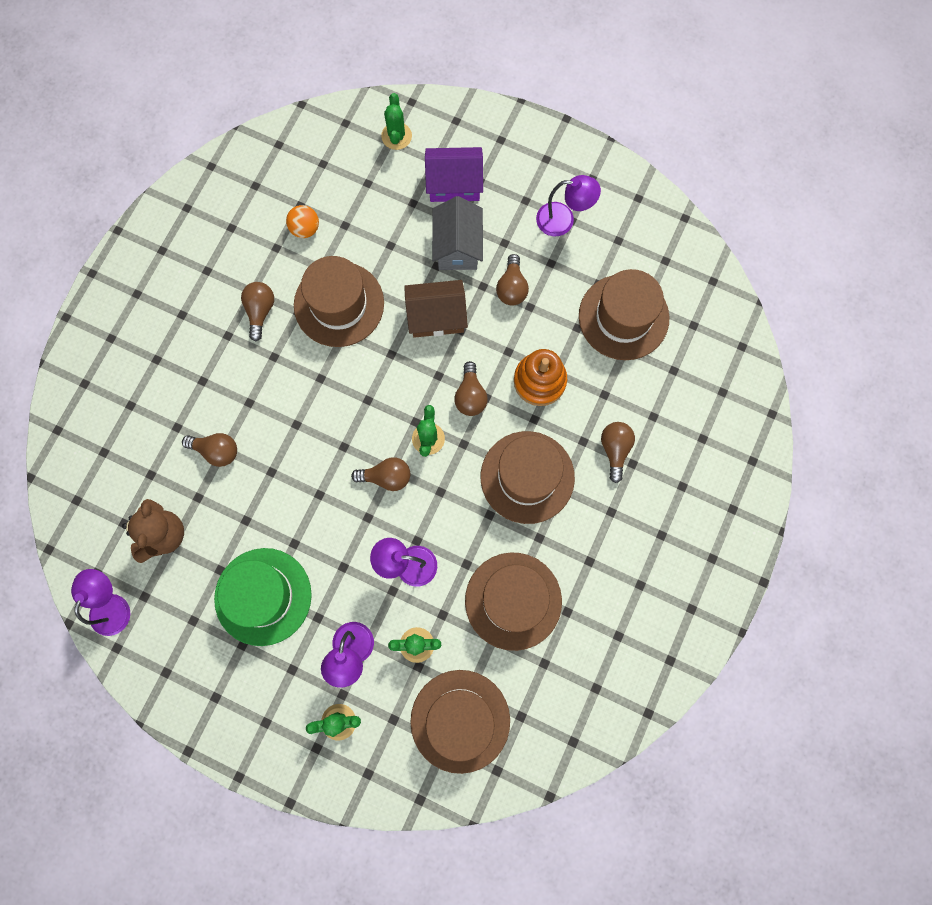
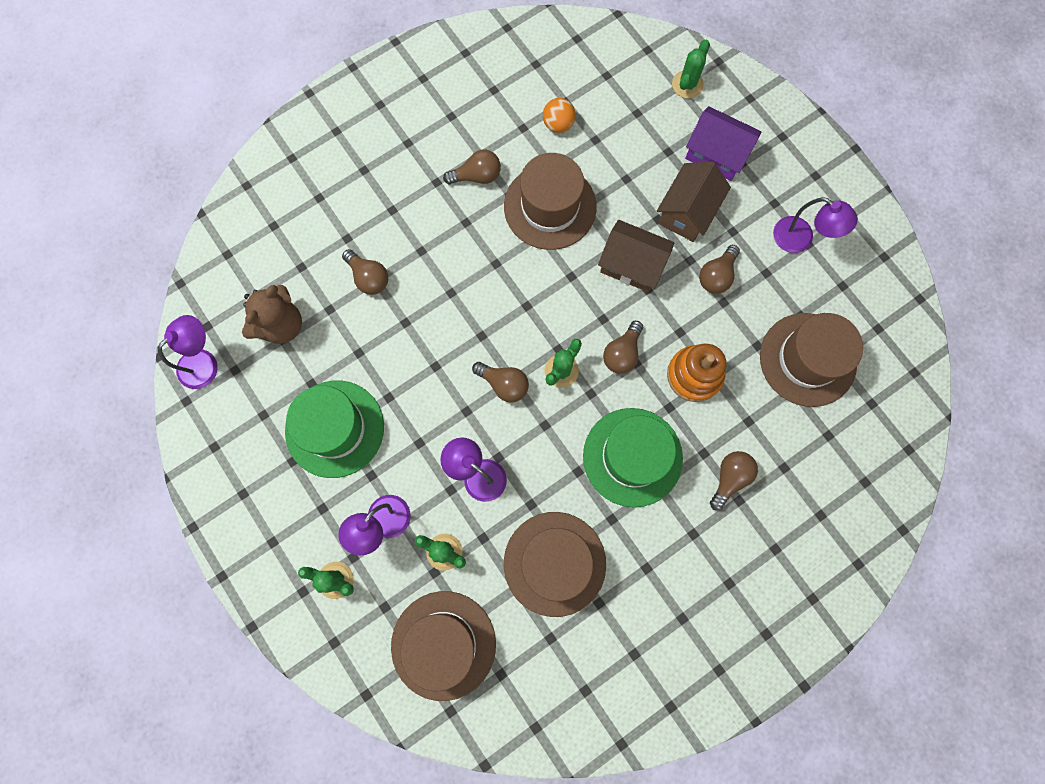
camera: 30 degrees right, 0 degrees up
(260, 311) = (477, 176): brown light bulb -> brown light bulb turned 45 degrees clockwise
(457, 246) = (687, 212): grey house -> brown house
(527, 477) = (632, 457): brown hat -> green hat

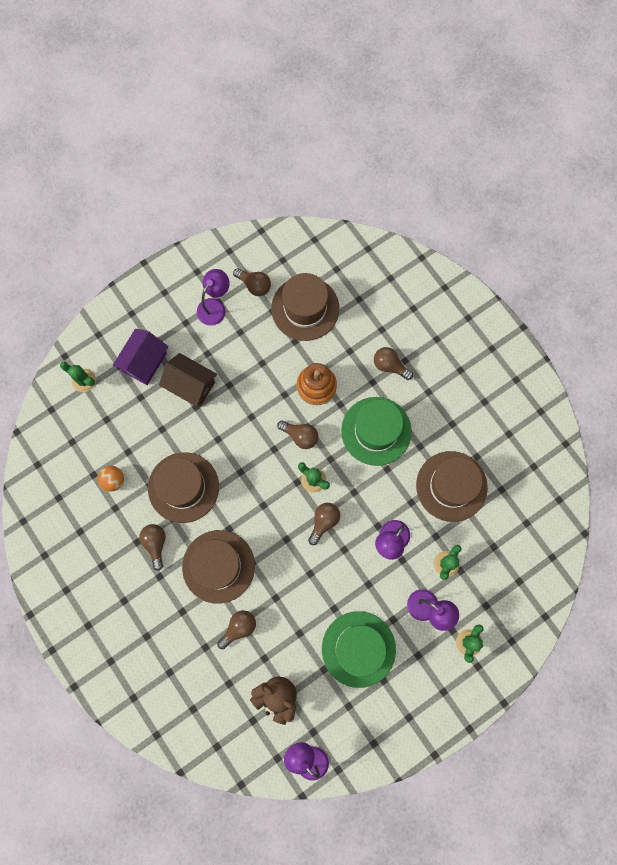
camera: 90 degrees left, 0 degrees up
(443, 645) = (509, 563): brown hat -> brown hat (218, 566)
(632, 265) = (232, 427): brown house -> none
(716, 276) = (242, 367): brown light bulb -> brown light bulb (254, 285)

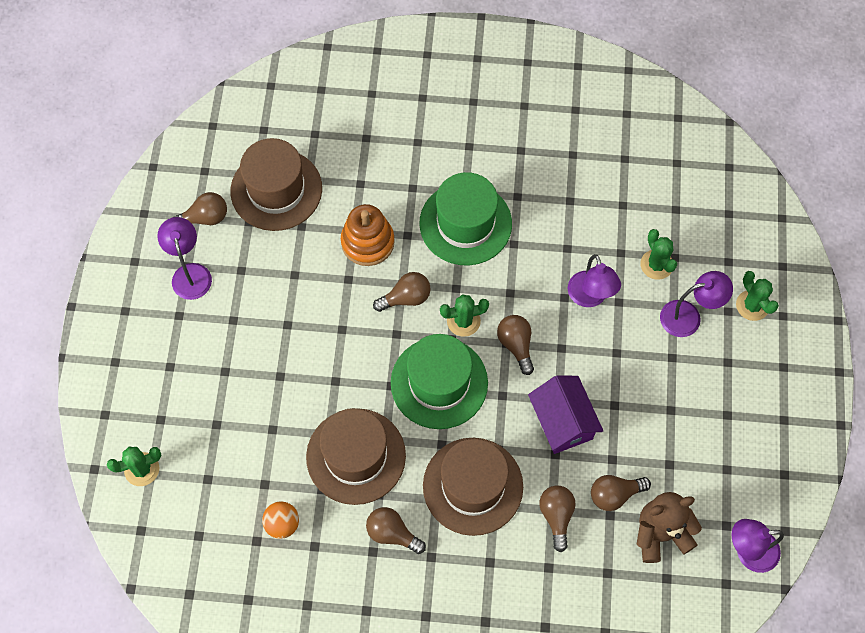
camera: 50 degrees left, 10 degrees down
(144, 362) = (181, 390): purple house -> purple house (562, 422)
(191, 385) = (252, 363): brown house -> none
(358, 649) = (675, 414): green hat -> green hat (439, 383)
(390, 366) = (410, 159): brown light bulb -> brown light bulb (614, 494)
(451, 486) = (582, 199): brown hat -> none

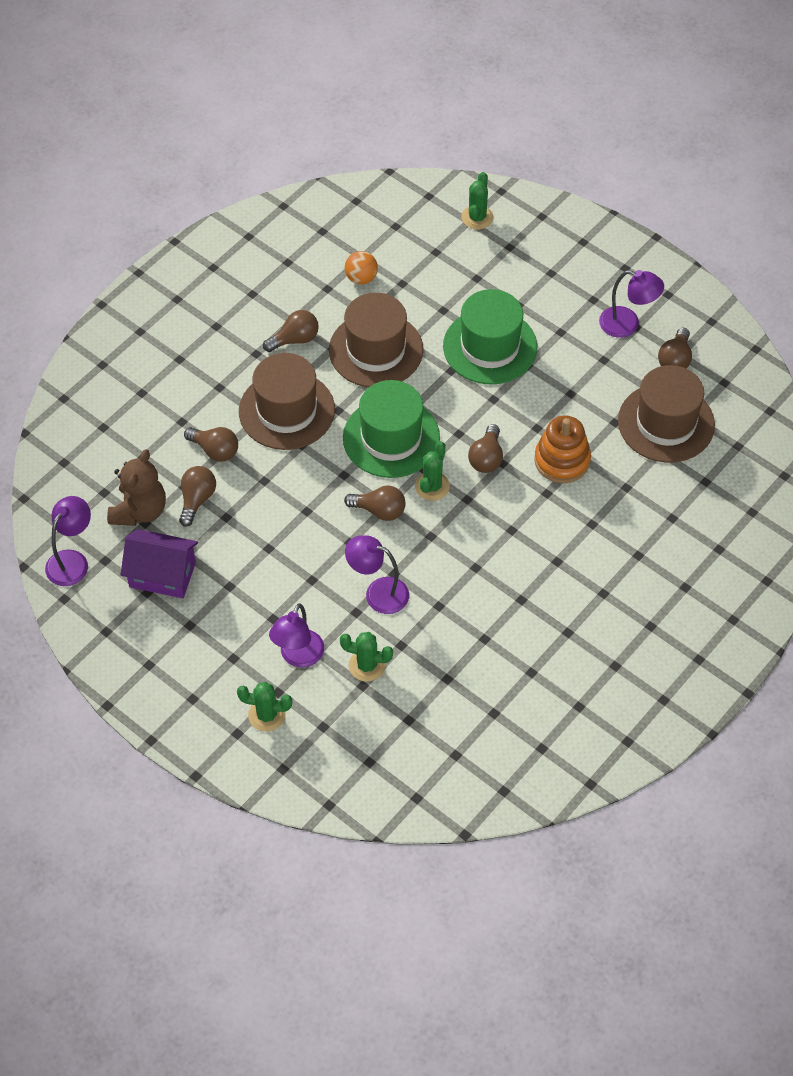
camera: 125 degrees right, 10 degrees down
(465, 223) = (524, 542): green hat -> green hat (490, 346)
(562, 422) = (286, 502): purple house -> purple house (162, 575)

